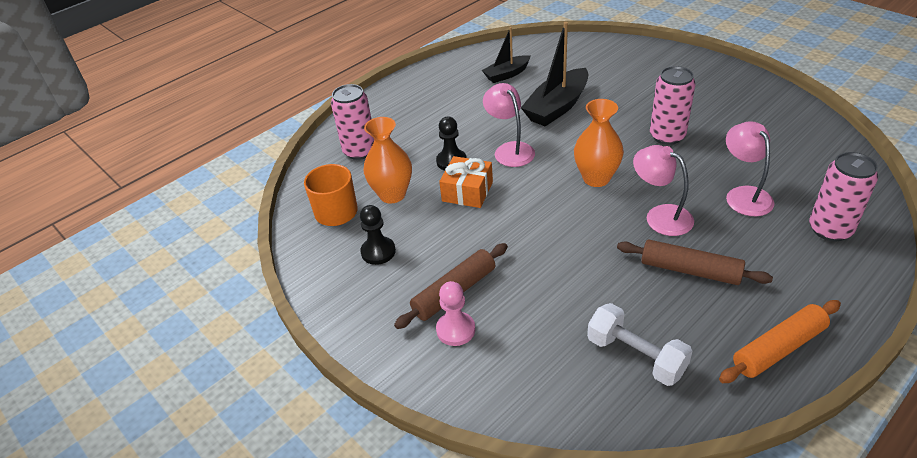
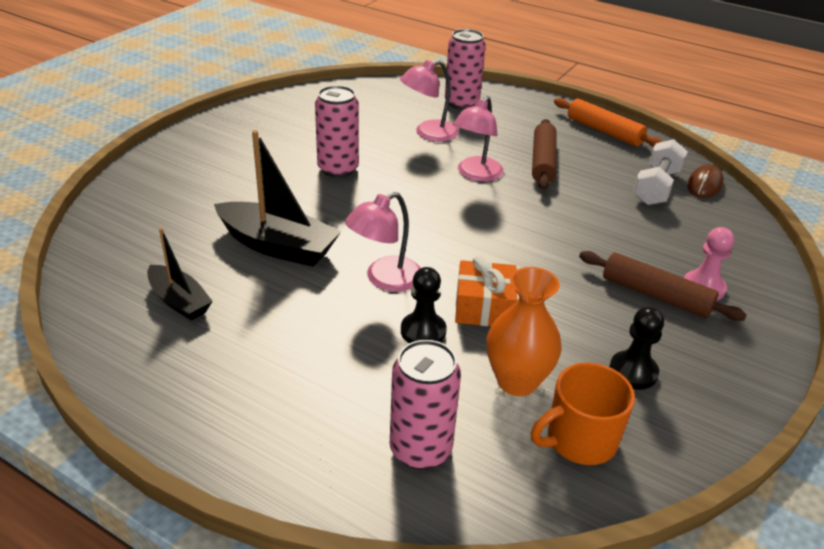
camera: 110 degrees left, 5 degrees down
(596, 178) = (427, 211): orange vase -> none
(642, 410) = (704, 184): none -> brown mouse

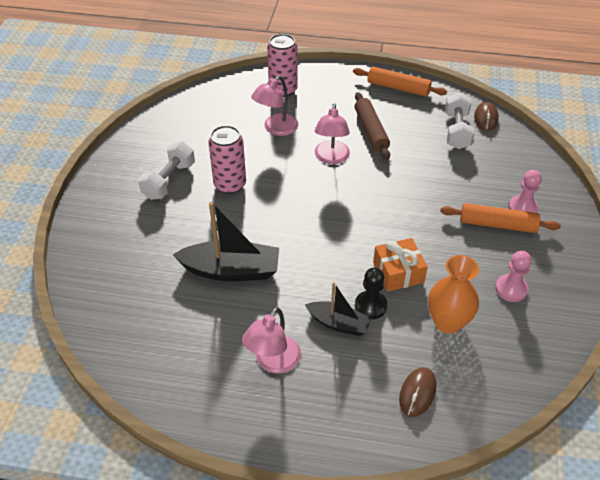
camera: 20 degrees left, 10 degrees up
(179, 301) = (193, 342): black boat -> black boat (338, 323)
(273, 149) = (169, 181): none -> white dumbbell
(385, 279) = (322, 273): pink lamp -> pink lamp (273, 362)
(420, 449) = (417, 393): pink can -> brown mouse
(579, 440) = (504, 350): orange mug -> none
(633, 372) = (511, 289): black pawn -> pink pawn
(655, 295) = (497, 224): brown rolling pin -> orange rolling pin

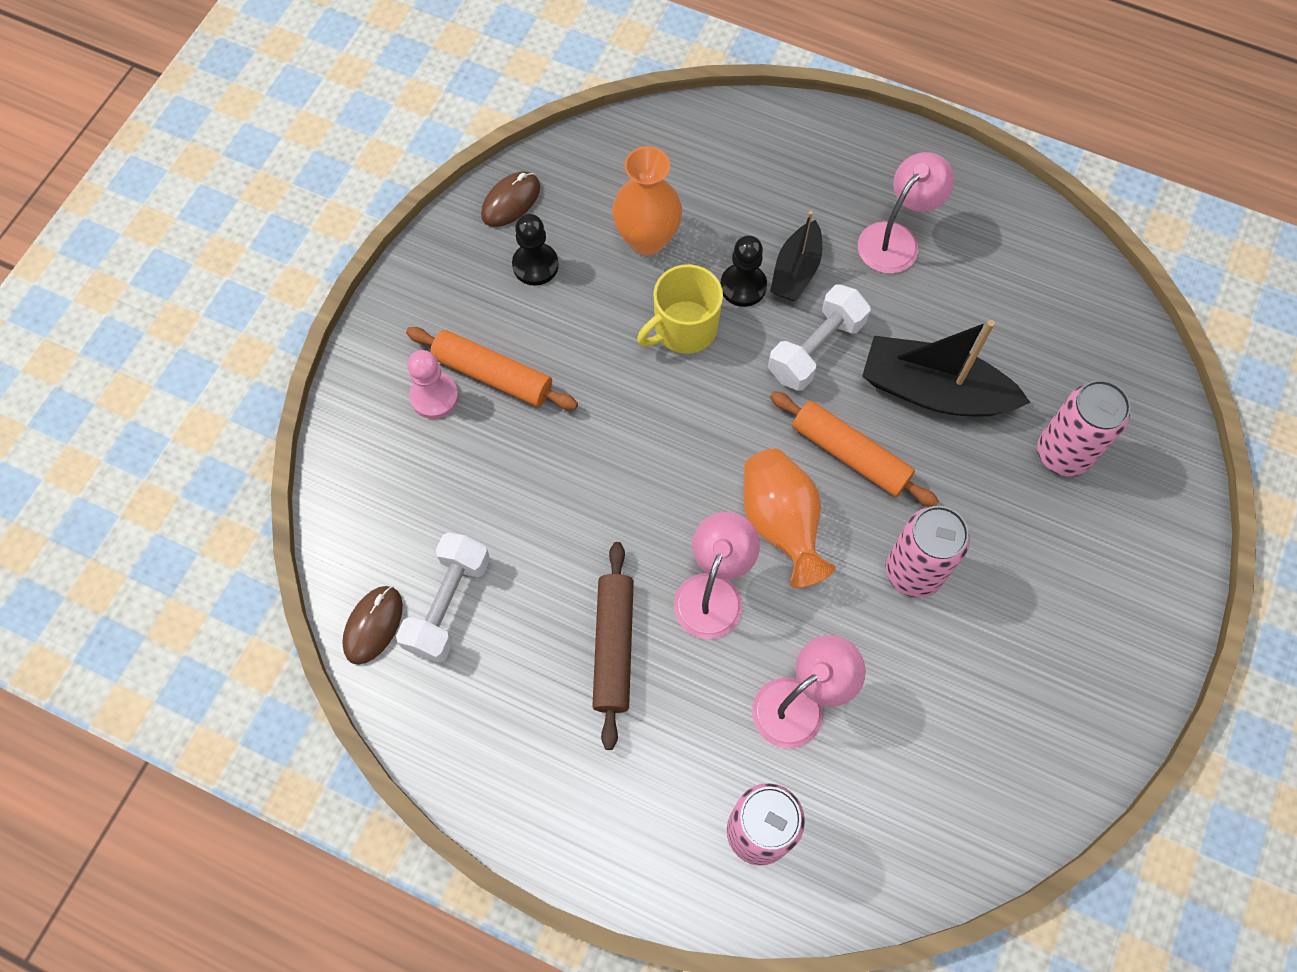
camera: 165 degrees left, 20 degrees up
(148, 254) = (1063, 453): none -> pink can
(169, 181) = (1024, 609): white dumbbell -> white dumbbell (815, 349)
(305, 190) = (781, 524): none -> orange vase
(338, 323) = (796, 271): black boat -> black boat turned 105 degrees counterclockwise
(398, 88) = (505, 770): orange rolling pin -> orange rolling pin (850, 454)
(398, 272) = (684, 328): orange gift -> yellow mug
(417, 393) = (725, 162): brown mouse -> brown mouse (511, 201)
(511, 289) = (535, 265): pink pawn -> black pawn

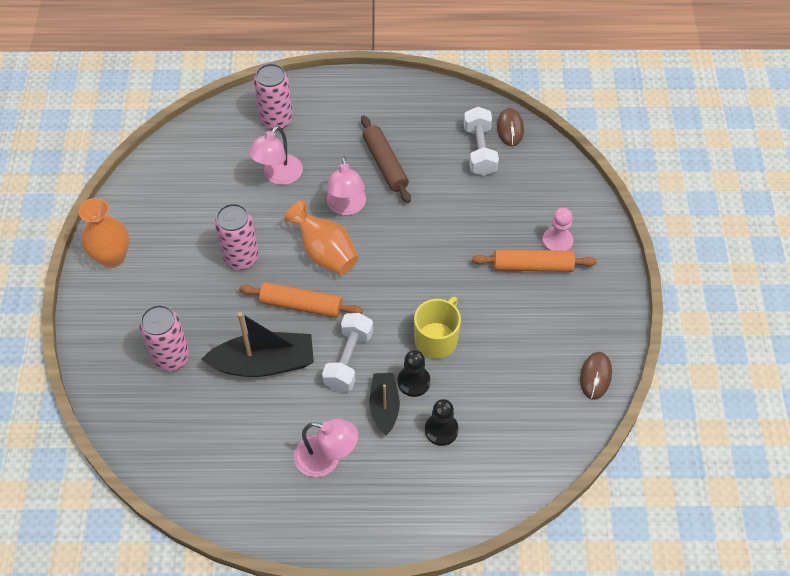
camera: 155 degrees right, 10 degrees down
(535, 265) = (551, 340): black pawn -> black pawn (441, 430)
(647, 239) = (492, 388): orange vase -> orange vase (112, 257)
(896, 239) = (326, 459): pink lamp -> pink lamp turned 90 degrees counterclockwise

